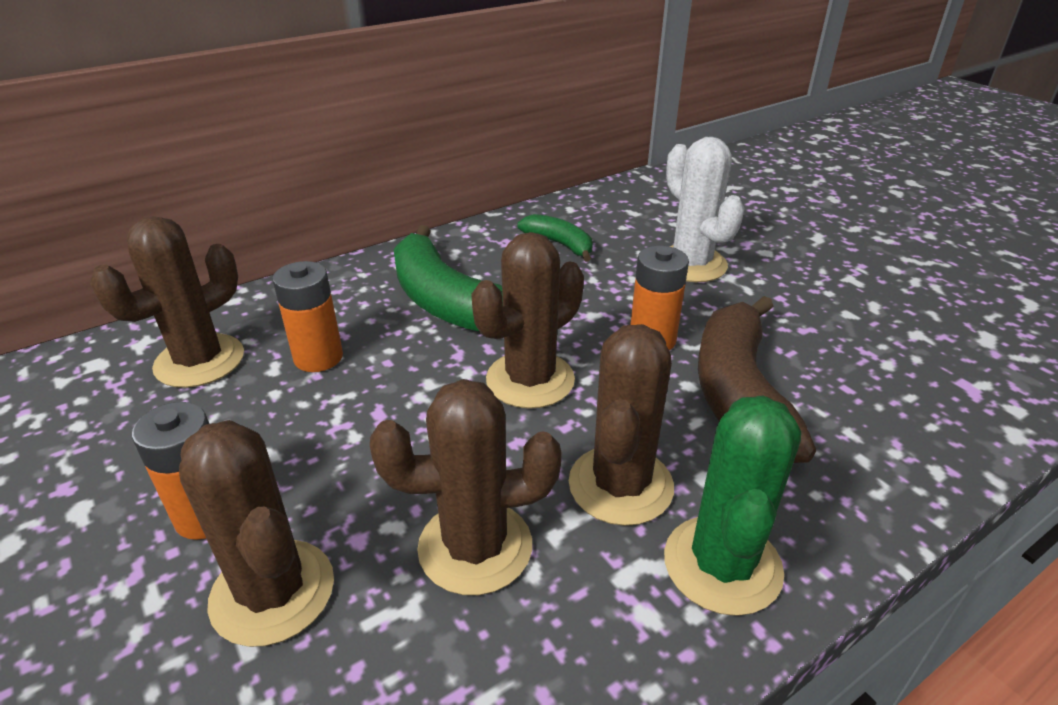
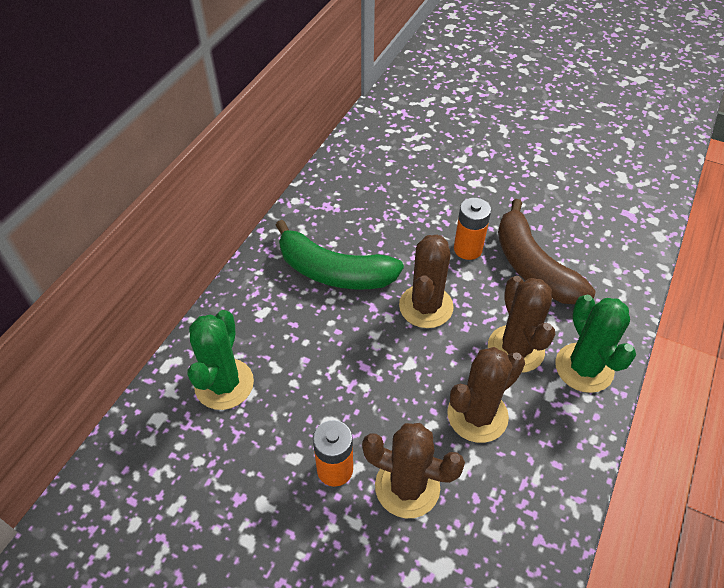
camera: 30 degrees left, 15 degrees up
(199, 361) = (224, 384): brown cactus -> green cactus
(318, 357) = (295, 347): orange battery -> none
(559, 244) = (362, 194): green banana -> none
(691, 264) = (449, 181): white cactus -> none

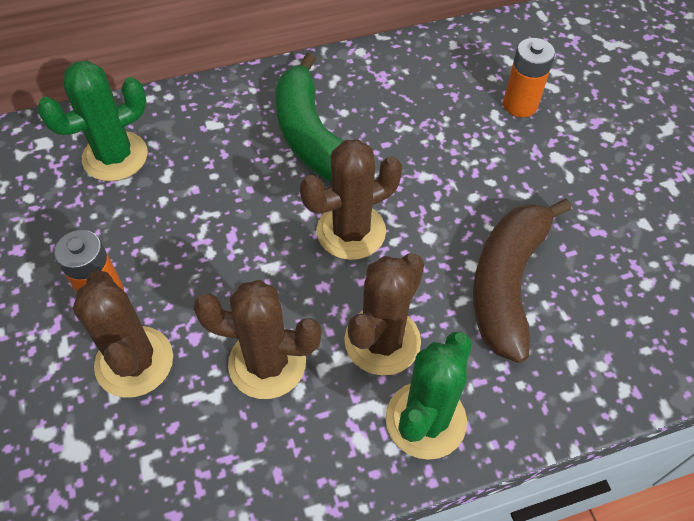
camera: 45 degrees right, 5 degrees up
(468, 249) = (462, 213): orange battery -> orange battery (520, 105)

